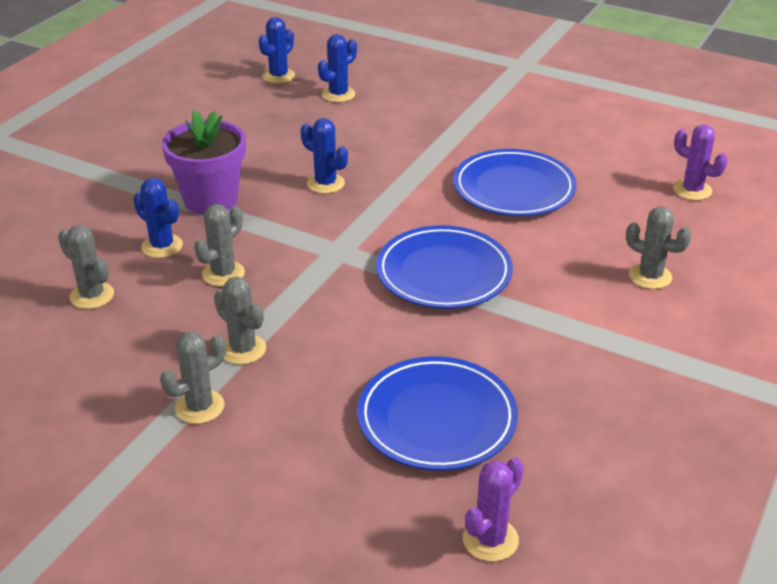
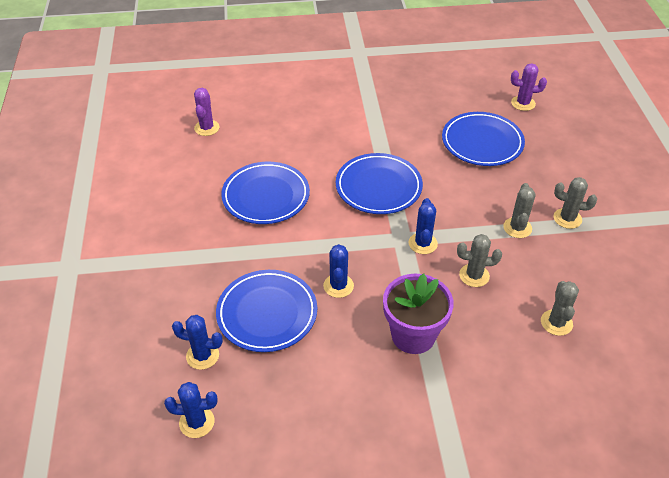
camera: 125 degrees left, 10 degrees up
(162, 246) = (482, 324): blue cactus -> blue cactus (422, 243)
(343, 136) = (267, 313): none -> blue plate
(650, 276) = (309, 117): grey cactus -> none

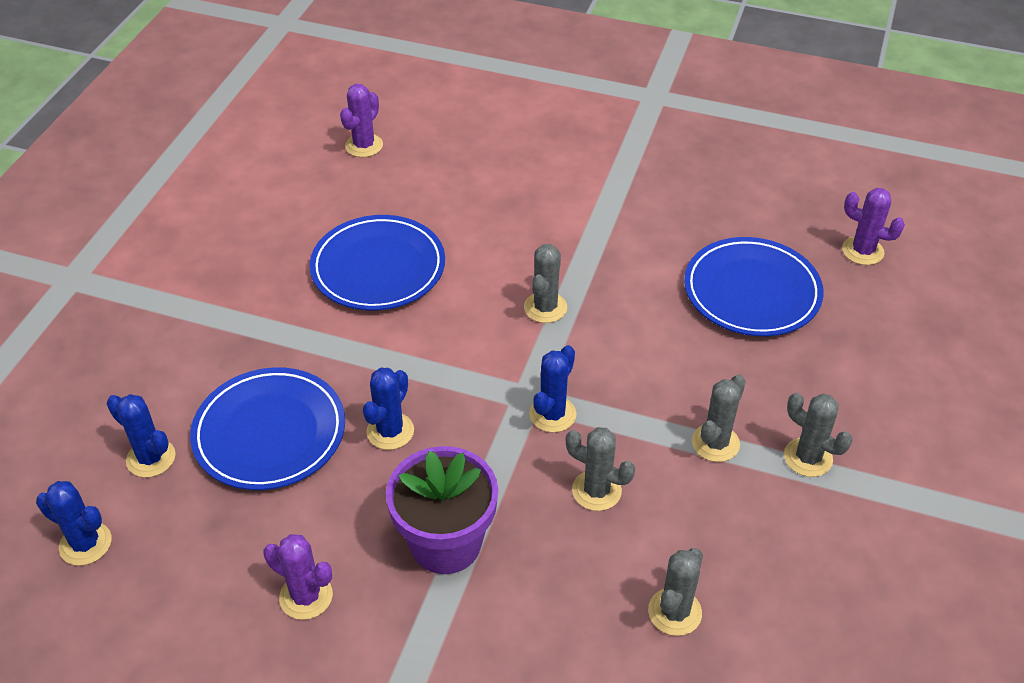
camera: 25 degrees right, 0 degrees up
(354, 396) = (306, 596): none -> purple cactus
(378, 187) = (545, 307): blue plate -> grey cactus

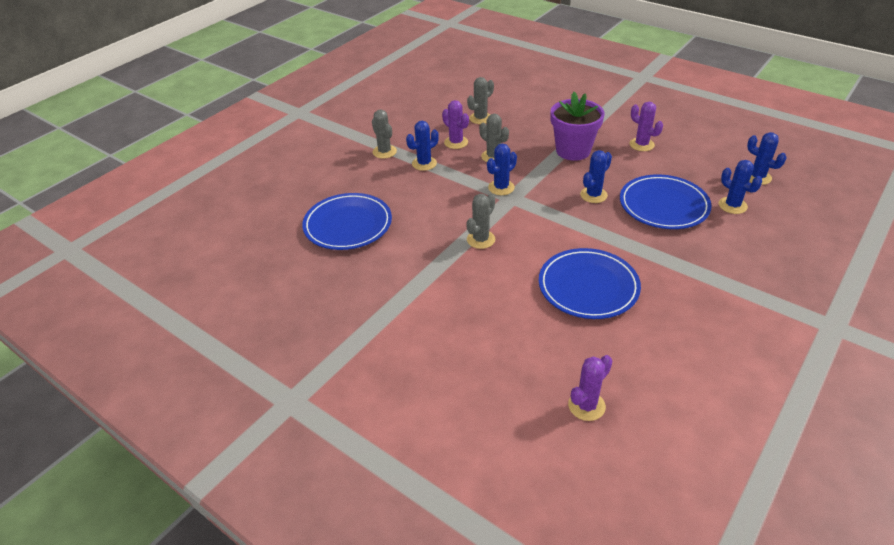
camera: 160 degrees left, 5 degrees down
(715, 443) = (424, 163): grey cactus -> blue cactus
(862, 251) = (259, 234): purple cactus -> purple cactus (456, 142)

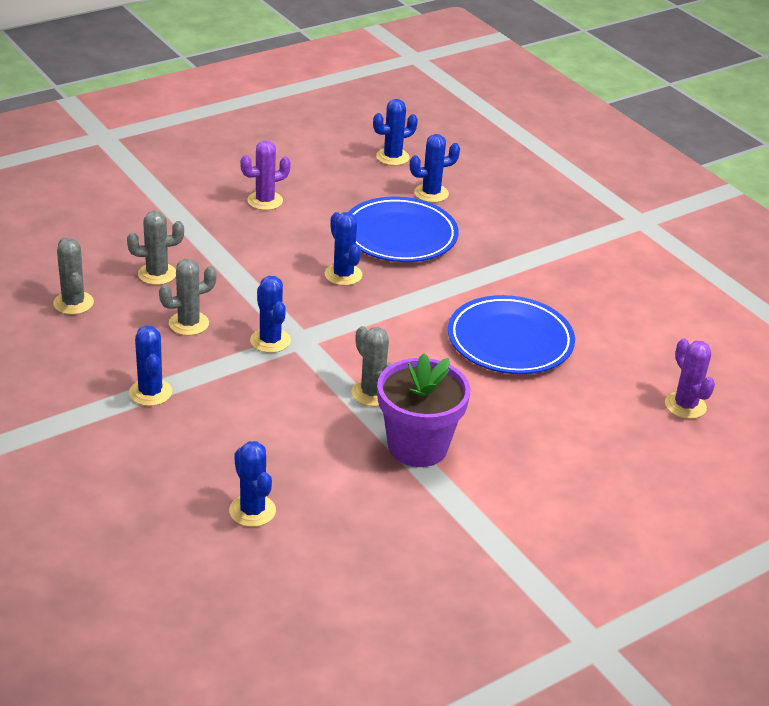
camera: 75 degrees left, 5 degrees down
(348, 225) = (252, 511): blue plate -> blue cactus
(384, 152) = (80, 424): grey cactus -> grey cactus (157, 274)
(456, 142) = (120, 346): purple cactus -> none
(573, 151) = (233, 255): purple flower pot -> purple flower pot (417, 446)

